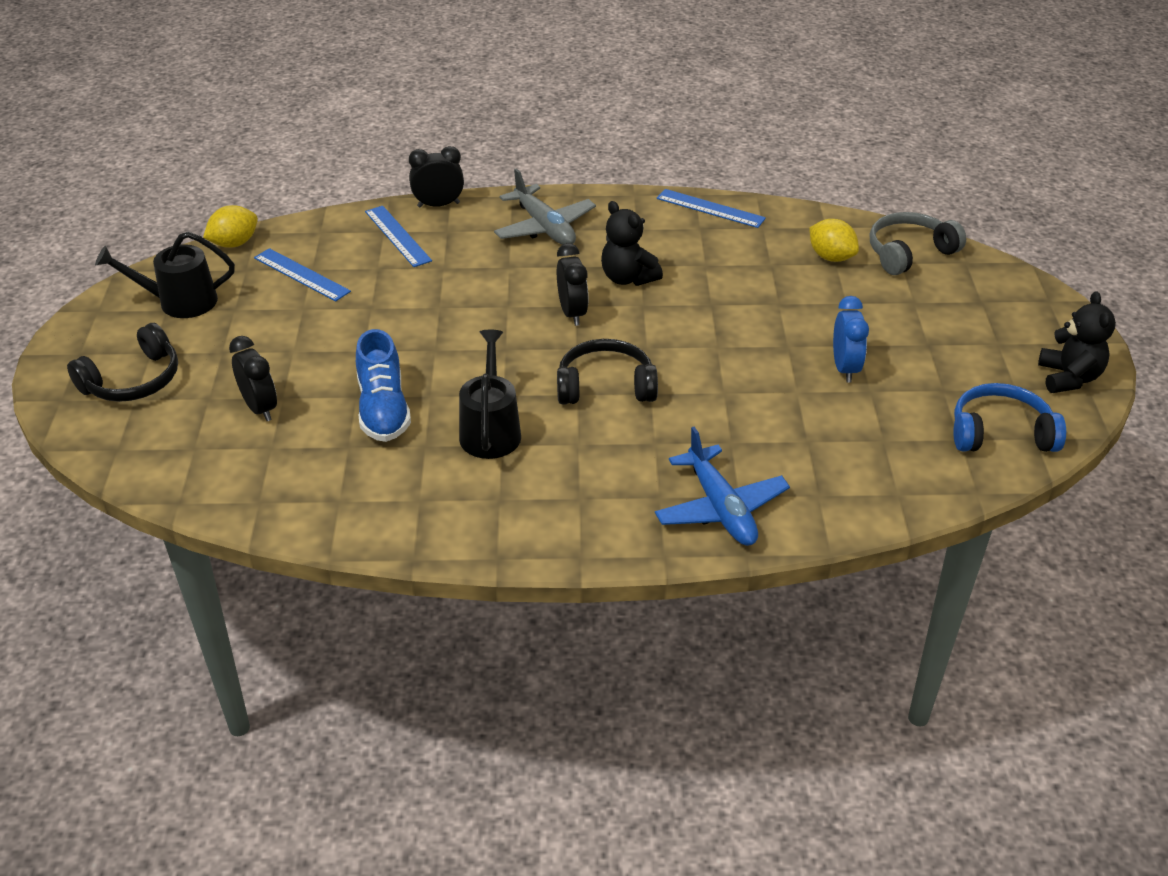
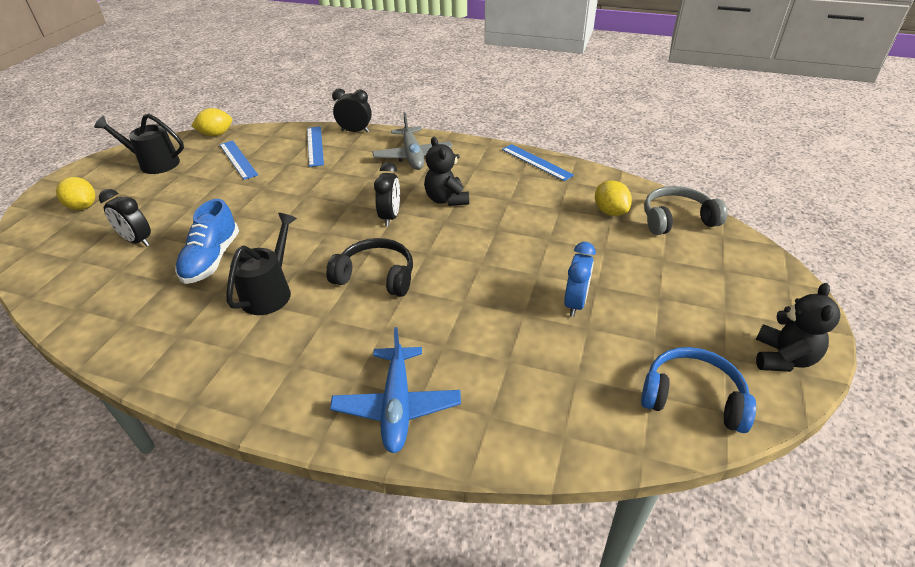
camera: 20 degrees right, 0 degrees up
(133, 381) = (83, 207): black headphones -> yellow lemon
(260, 408) = (137, 241): black clock -> black clock turned 135 degrees clockwise

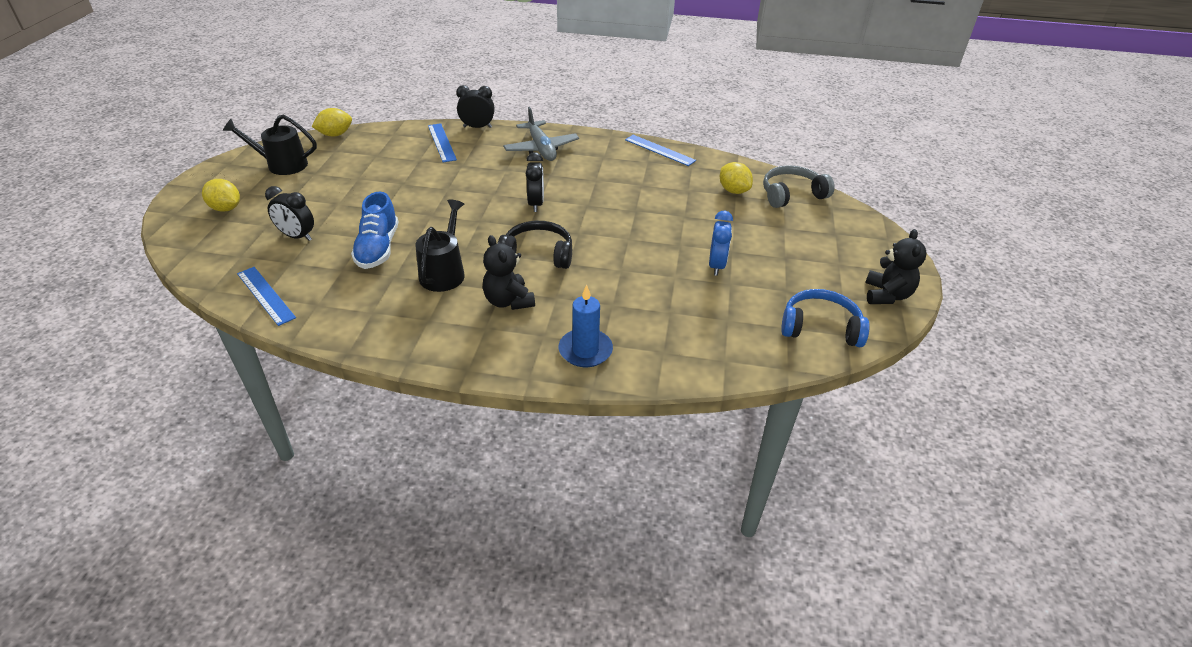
camera: 10 degrees left, 0 degrees up
(238, 159) = (368, 158): blue ruler -> blue ruler (265, 295)
(397, 406) = (585, 350): blue plane -> blue candle
(446, 199) = (584, 186): black teddy bear -> black teddy bear (508, 301)

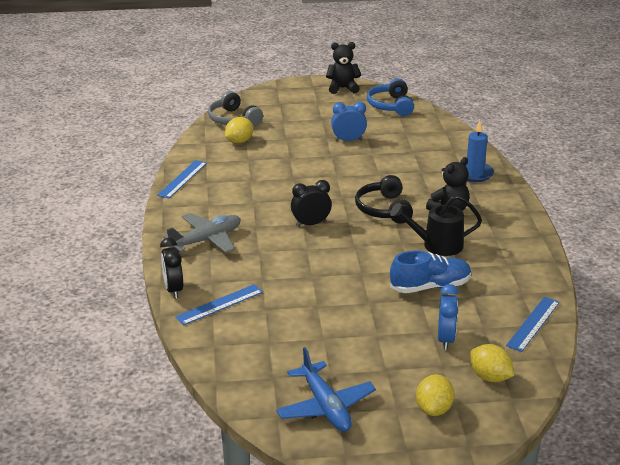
camera: 105 degrees left, 10 degrees down
(281, 165) = (325, 406): black watering can -> blue plane
(297, 236) = (445, 339): black clock -> blue clock
(335, 134) = (234, 391): yellow lemon -> yellow lemon (490, 377)

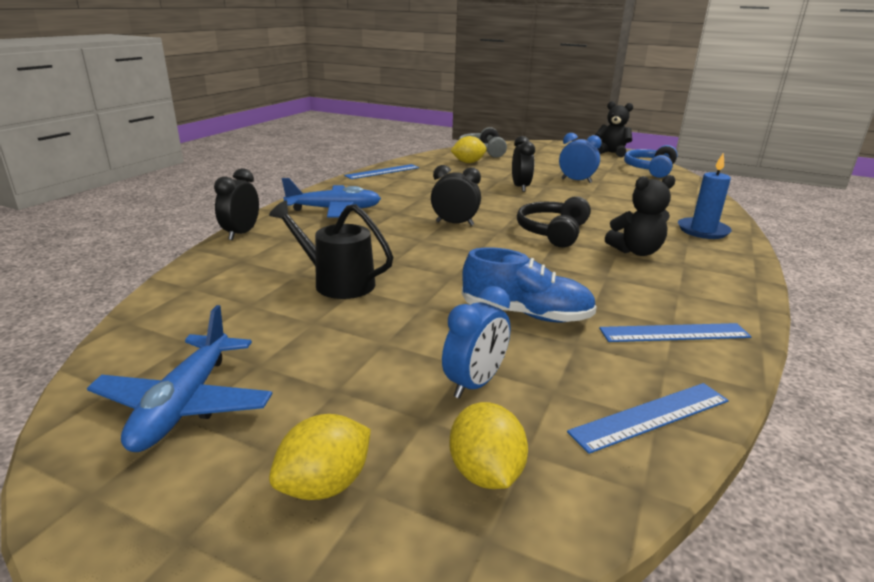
camera: 30 degrees right, 5 degrees down
(206, 240) = (334, 210): grey plane -> blue plane
(219, 304) = (260, 256): blue ruler -> blue ruler (674, 333)
(315, 163) = (520, 187): none -> black clock
(437, 245) = (584, 277): black watering can -> black watering can (337, 282)

